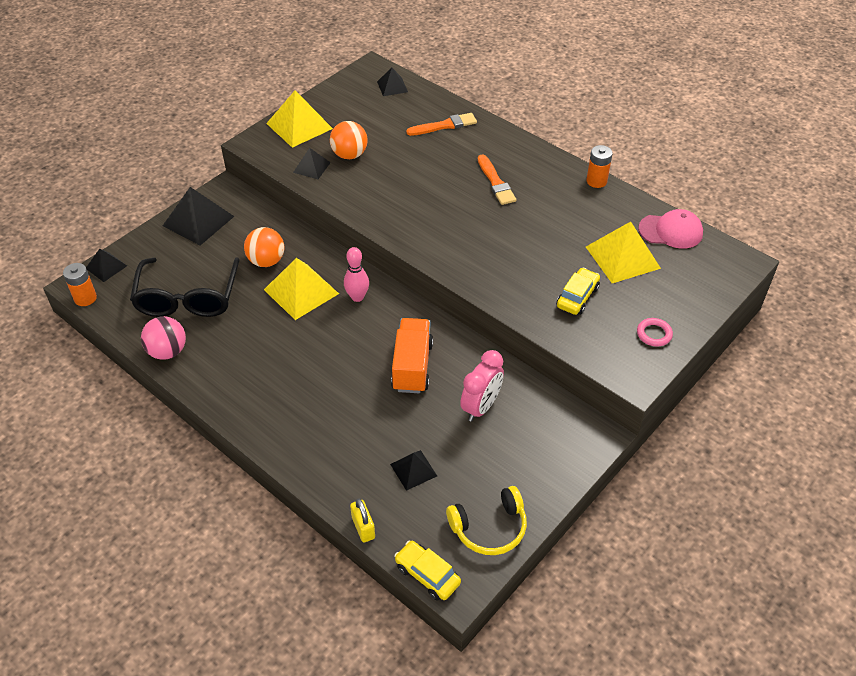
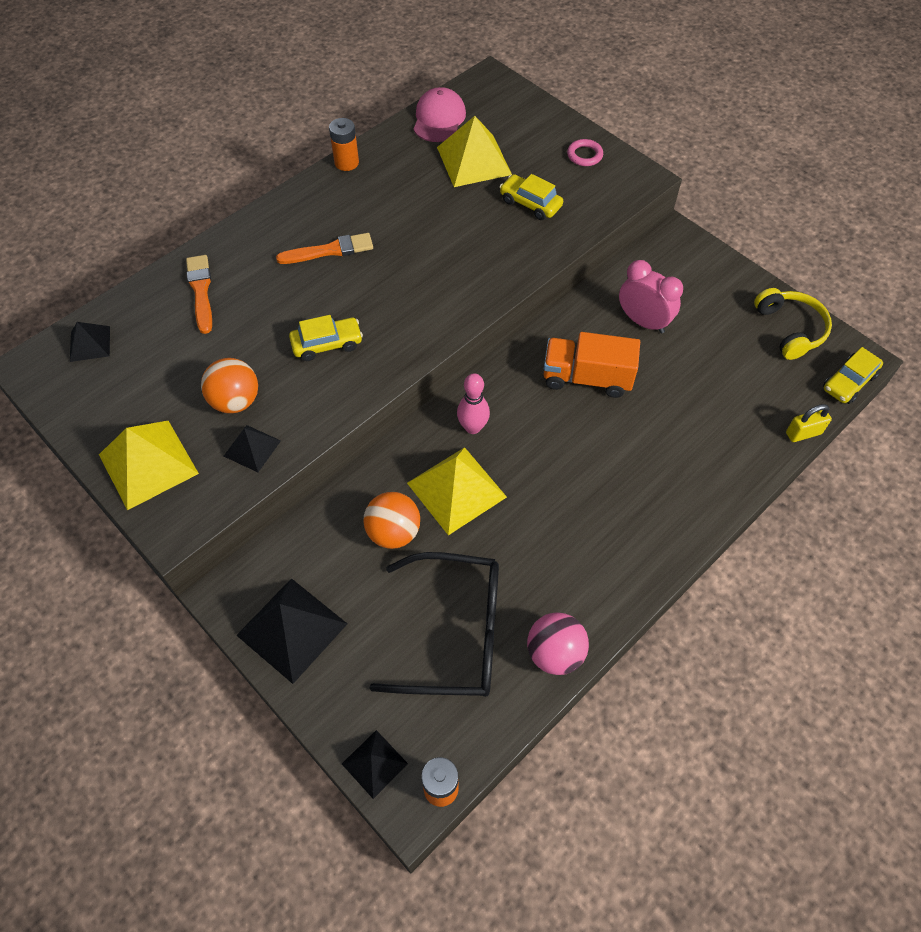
camera: 85 degrees left, 10 degrees up
(403, 191) = (327, 344): none -> yellow car
(413, 470) = (727, 385): black pyramid -> none

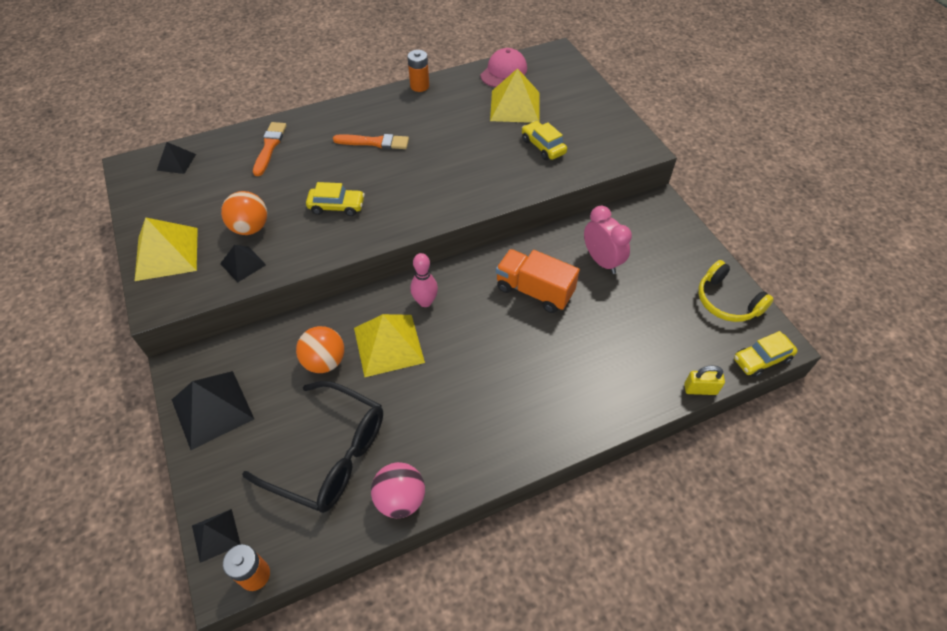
camera: 20 degrees right, 5 degrees down
(584, 155) = (604, 122): pink ring -> none
(790, 329) = (727, 301): yellow headphones -> yellow headphones turned 135 degrees clockwise

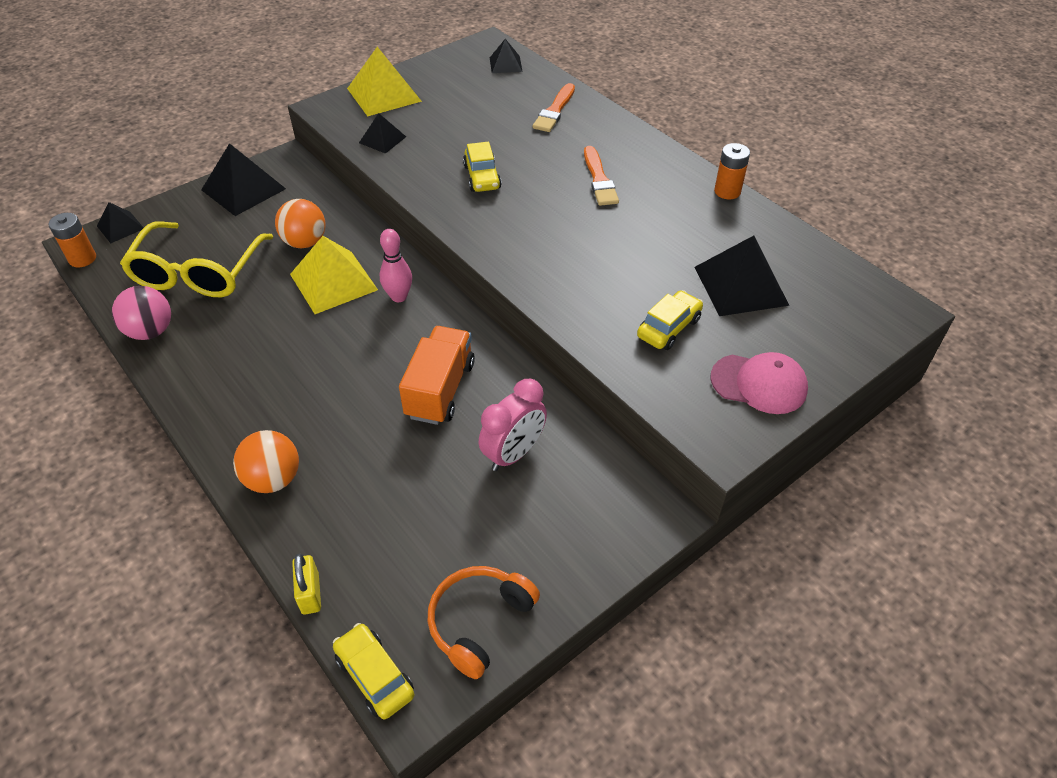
camera: 75 degrees right, 5 degrees down
(250, 228) = (431, 131): orange ball -> orange ball (273, 479)
(269, 147) = (554, 111): orange brush -> orange brush turned 120 degrees clockwise
(330, 455) = (198, 273): black glasses -> yellow glasses
(503, 72) = (812, 261): pink cap -> pink cap (759, 384)
(515, 106) = (741, 285): yellow pyramid -> black pyramid
(727, 301) = (479, 622): yellow headphones -> orange headphones

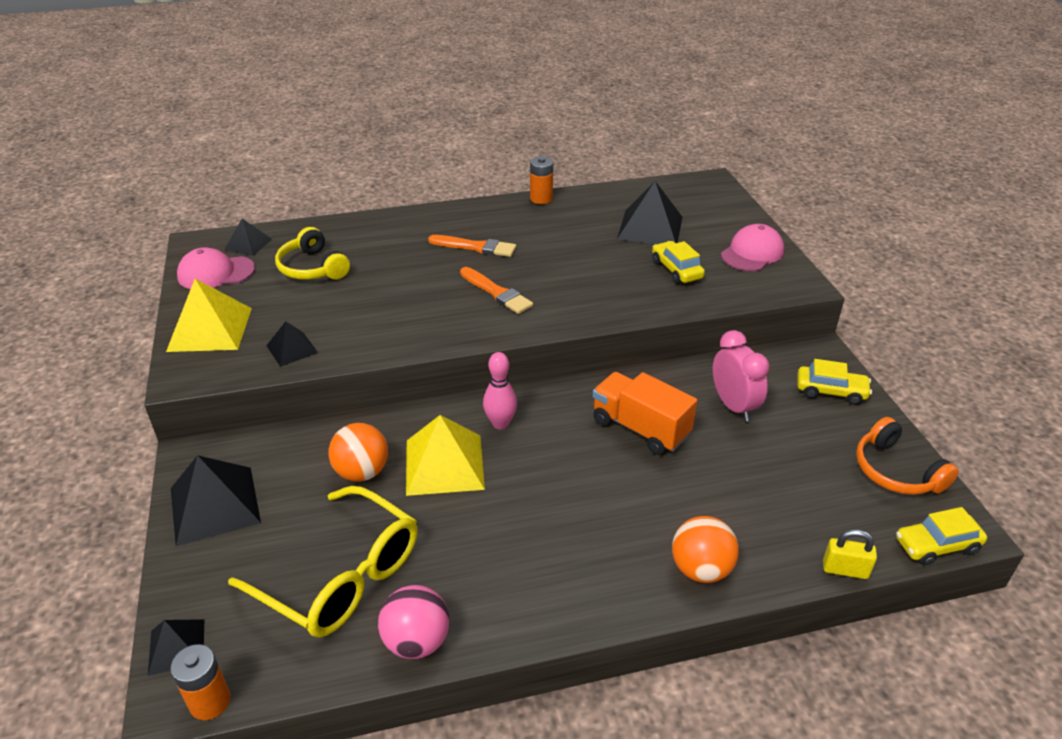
camera: 65 degrees left, 10 degrees down
(455, 67) = (216, 273): none -> pink cap
(482, 177) = (415, 304): yellow car -> yellow car (831, 391)
(496, 106) = (312, 268): none -> yellow headphones
(554, 111) = (355, 240): orange brush -> orange brush (497, 292)

